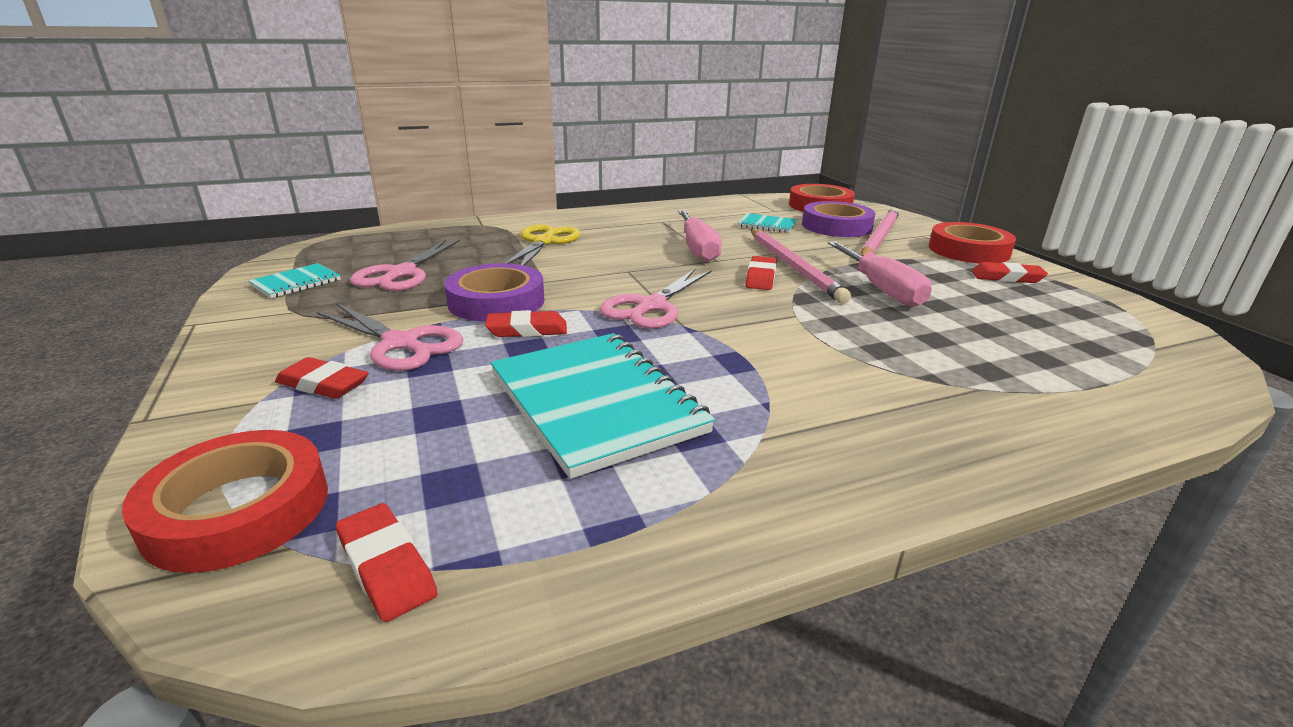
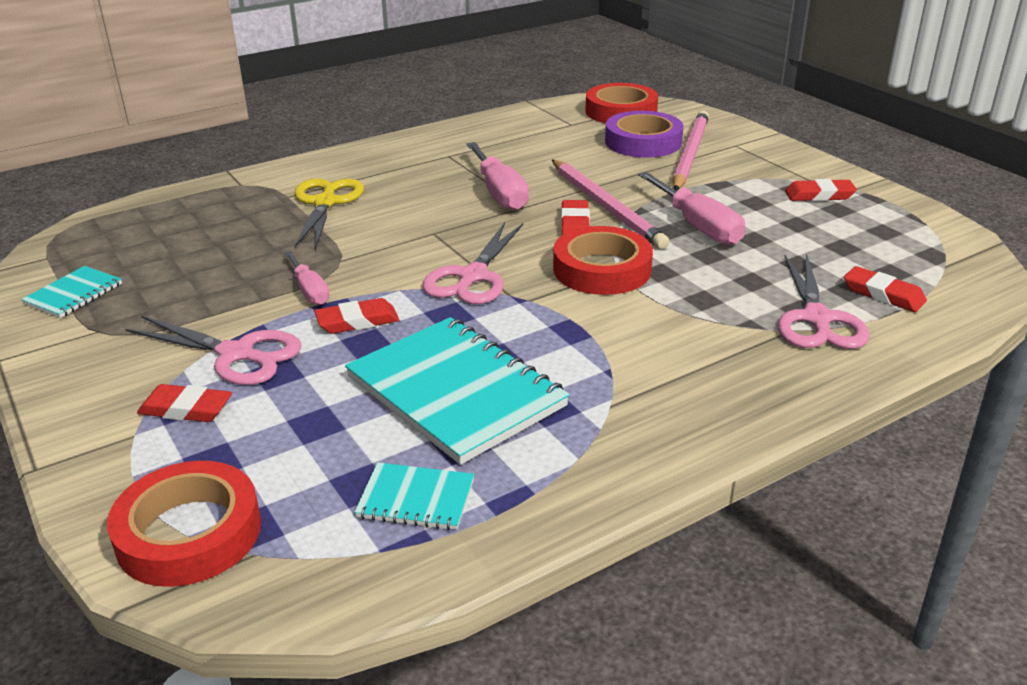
camera: 10 degrees left, 5 degrees up
(386, 566) = (342, 555): red eraser -> red eraser (883, 294)
(401, 273) = (186, 267): pink scissors -> pink scissors (816, 319)
(496, 301) = (309, 290): purple tape -> pink screwdriver
(767, 225) = (567, 148): turquoise notebook -> turquoise notebook (416, 499)
(968, 250) = (782, 162): red tape -> red tape (602, 269)

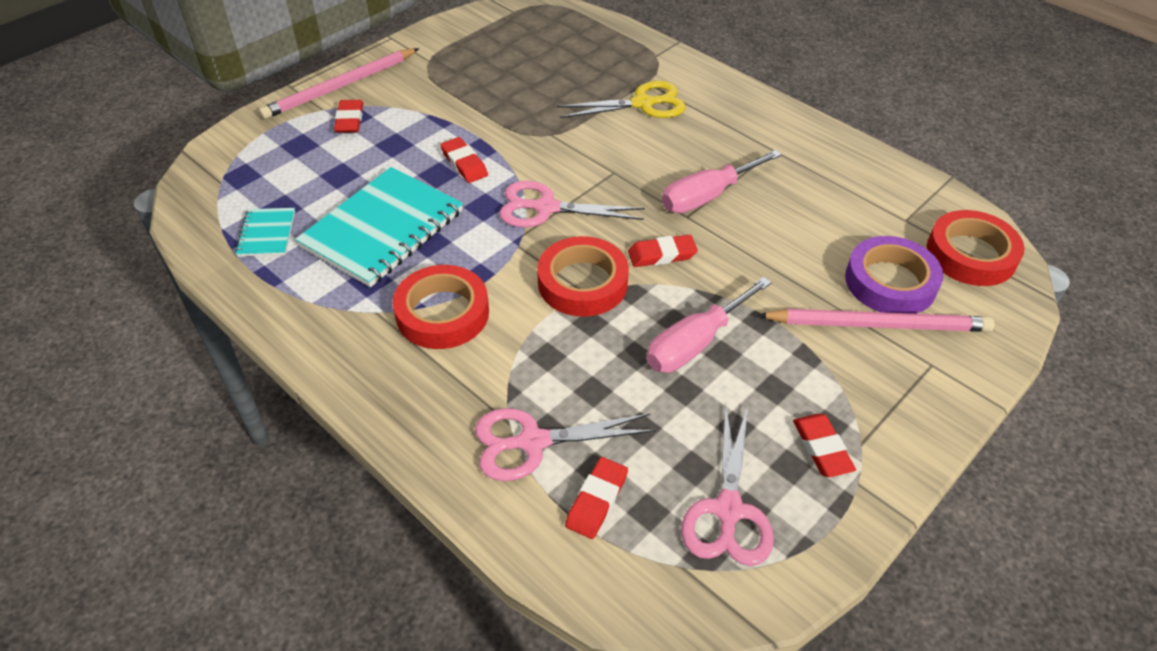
camera: 75 degrees right, 15 degrees up
(73, 294) = (470, 37): turquoise notebook -> none
(189, 533) = (238, 155): red tape -> red tape (442, 313)
(236, 354) = (412, 122): pink scissors -> pink scissors (728, 510)
(309, 290) = (501, 131): pink screwdriver -> none
(606, 207) = (710, 271): pink pencil -> pink pencil (340, 87)

